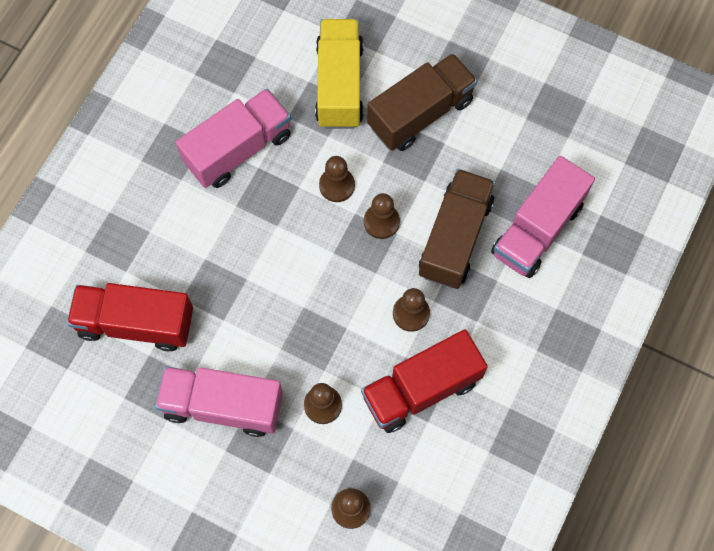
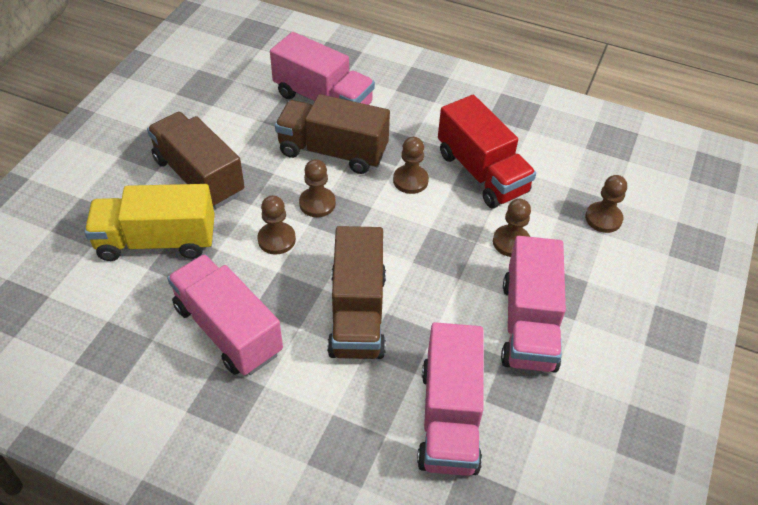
camera: 95 degrees left, 20 degrees down
(136, 323) = (449, 417): red truck -> pink truck
(247, 254) = (357, 313): none -> brown truck

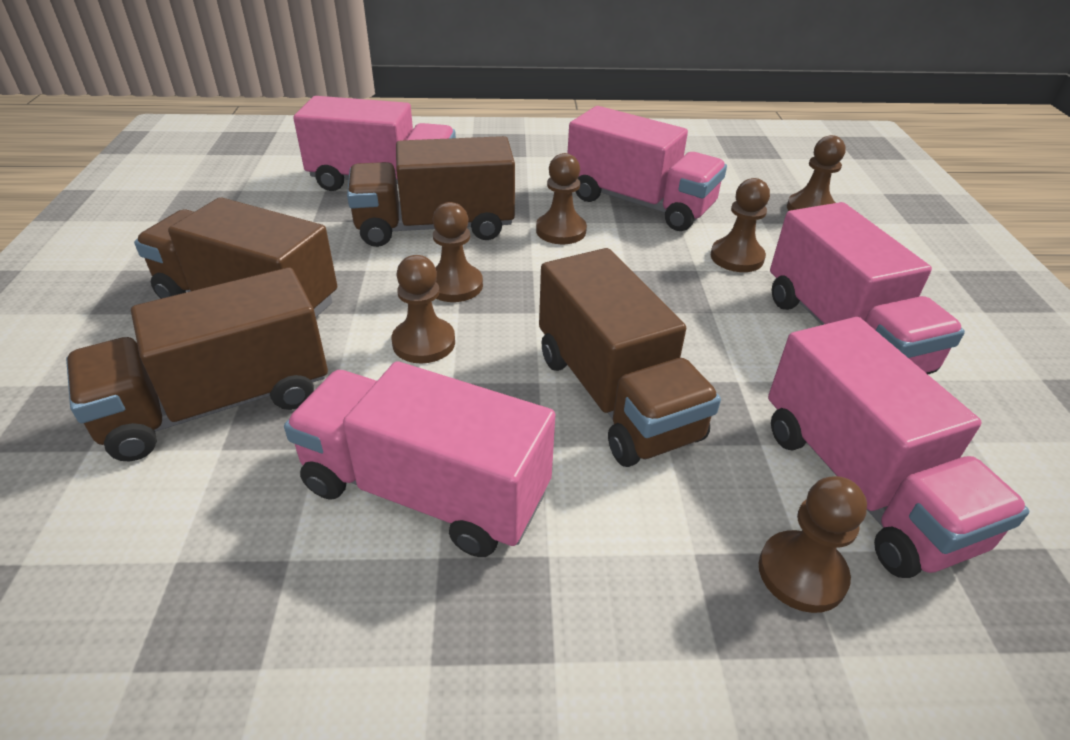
camera: 25 degrees left, 10 degrees down
(157, 241) = (218, 403): yellow truck -> brown truck
(376, 446) = (802, 573): none -> brown pawn
(481, 173) = (639, 203): red truck -> pink truck

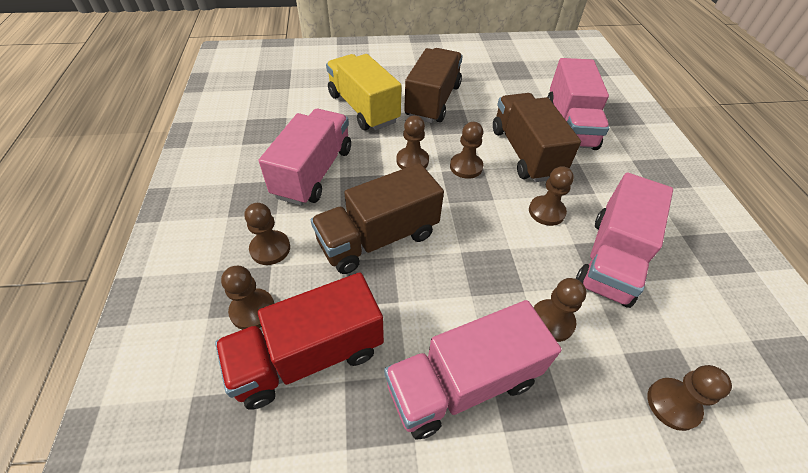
camera: 85 degrees right, 10 degrees up
(218, 403) = (363, 108): brown truck -> yellow truck
(650, 557) = (270, 249): none -> brown pawn
(862, 484) = (309, 356): pink truck -> red truck

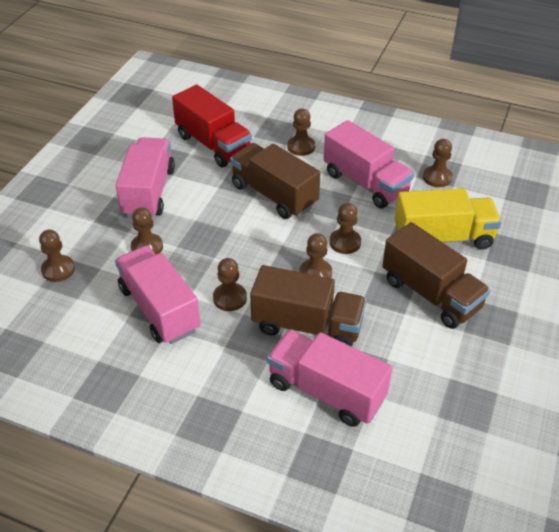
camera: 120 degrees right, 5 degrees down
(252, 310) = (259, 132): brown pawn -> brown pawn (437, 177)
(309, 356) = (213, 144): red truck -> red truck turned 135 degrees clockwise
(378, 238) = (274, 195): brown truck -> brown truck turned 45 degrees counterclockwise

